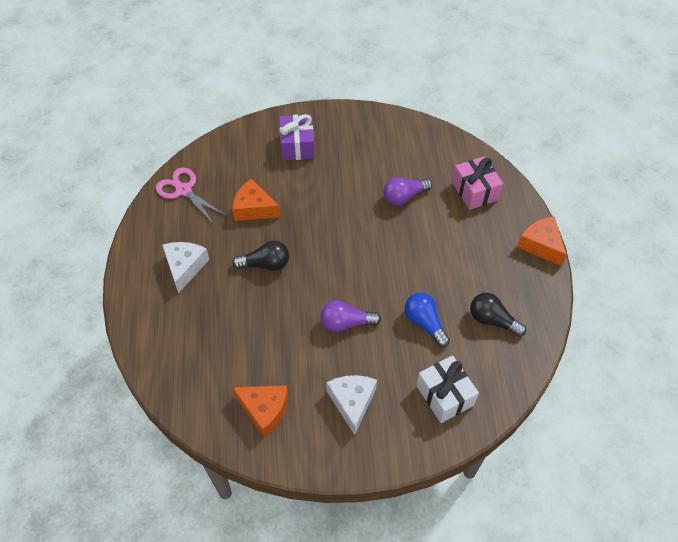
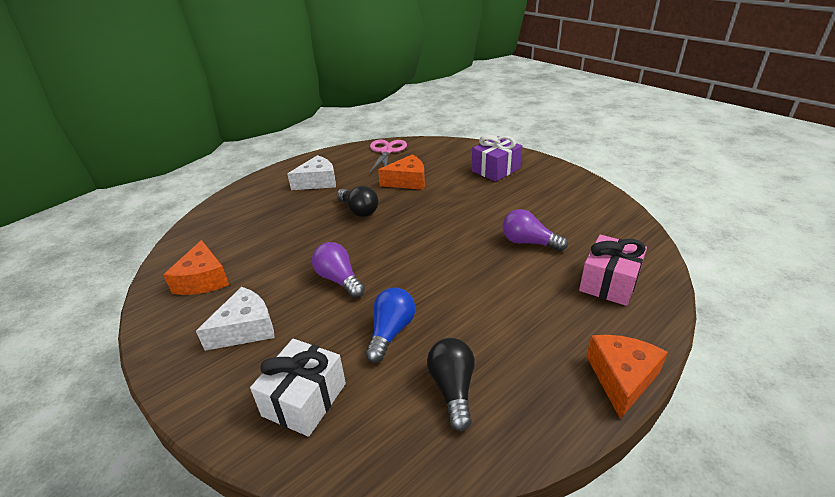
camera: 55 degrees right, 20 degrees down
(254, 208) = (407, 181): orange cheese -> orange cheese turned 90 degrees clockwise

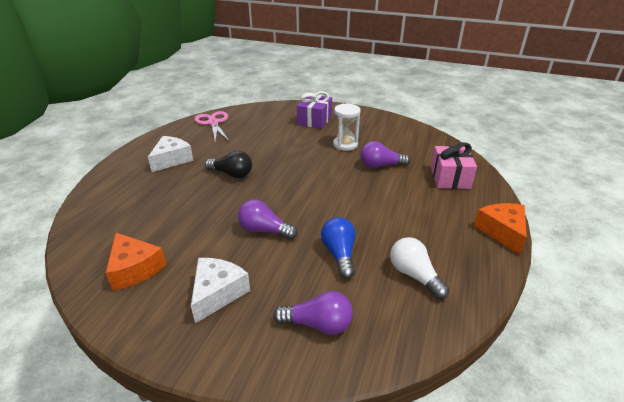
camera: 30 degrees left, 0 degrees up
(304, 399) = (318, 324): white gift -> purple light bulb
(407, 181) = (253, 143): orange cheese -> none
(453, 389) = (414, 275): black light bulb -> white light bulb
(507, 206) = (345, 144): none -> white hourglass

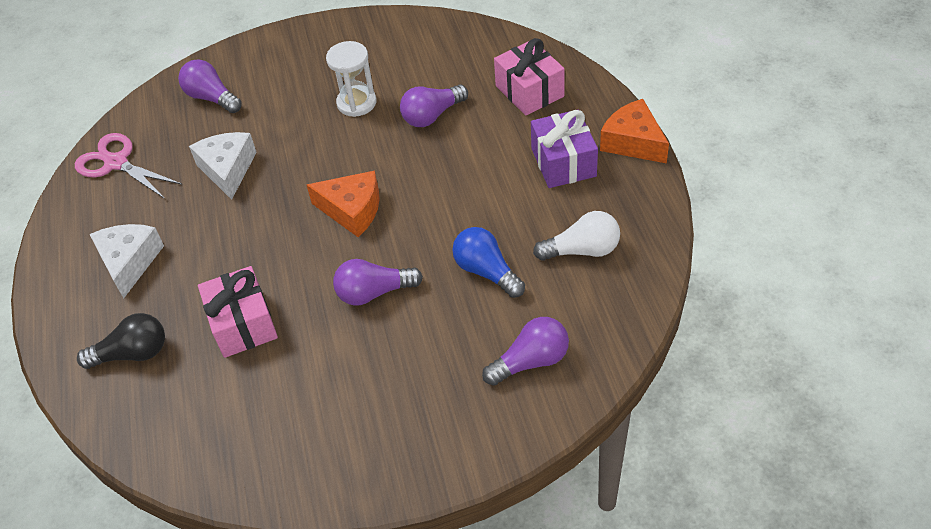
camera: 30 degrees left, 15 degrees up
(134, 269) = (270, 431): orange cheese -> orange cheese (352, 210)
(185, 210) = (243, 324): none -> pink gift
(217, 293) = (398, 396): white cheese -> white cheese (228, 170)
(232, 174) = (246, 237): black light bulb -> black light bulb (132, 353)
(279, 117) = (211, 98): none -> purple light bulb
(314, 120) = (272, 78): purple gift -> purple gift (563, 162)
(414, 275) = (582, 250): white light bulb -> white light bulb turned 150 degrees clockwise

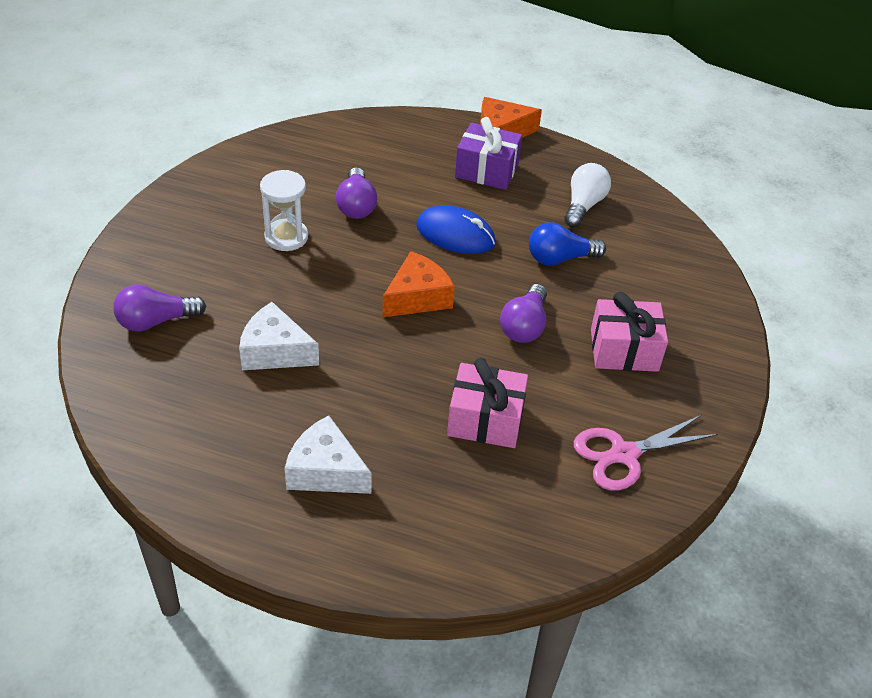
camera: 65 degrees left, 5 degrees down
(116, 163) = (165, 428): pink scissors -> pink scissors (624, 454)
(132, 353) = (451, 512): black light bulb -> none
(453, 190) = (455, 234): none -> blue mouse
(529, 91) = (390, 148): pink gift -> pink gift (624, 350)
(530, 361) = (666, 279): purple light bulb -> none

